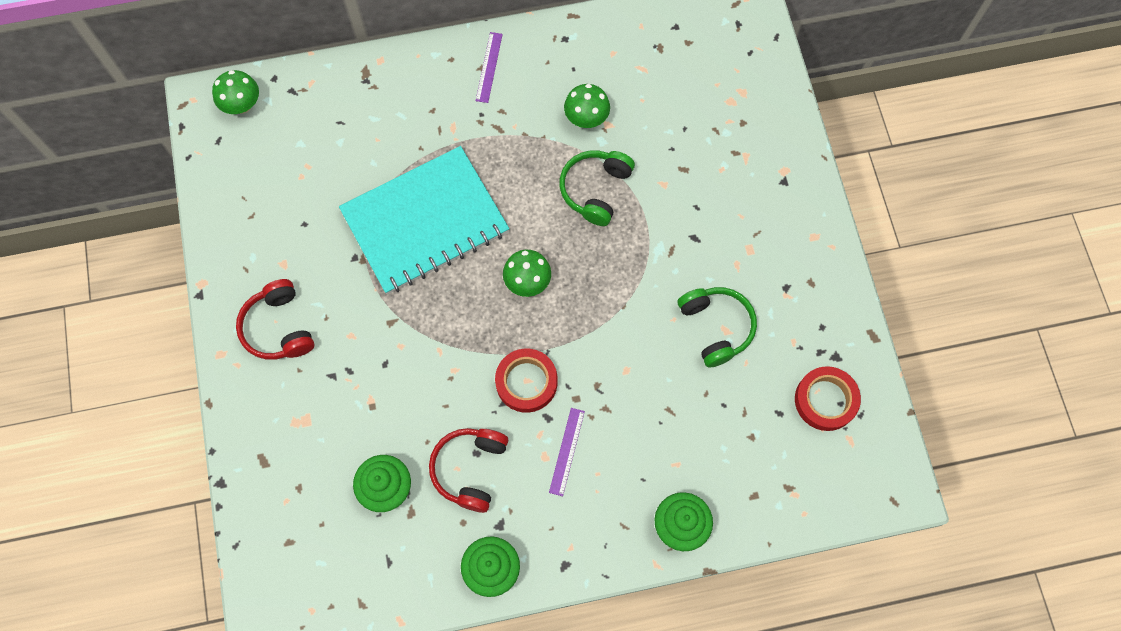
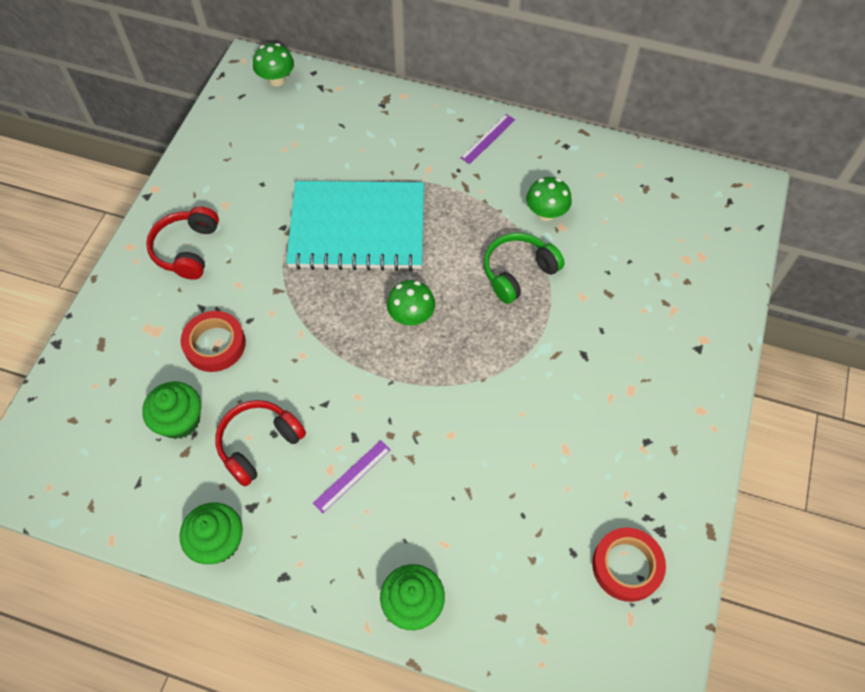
camera: 30 degrees right, 10 degrees down
(526, 382) = (356, 397): red tape -> red tape (215, 344)
(716, 327) = (557, 442): green headphones -> none

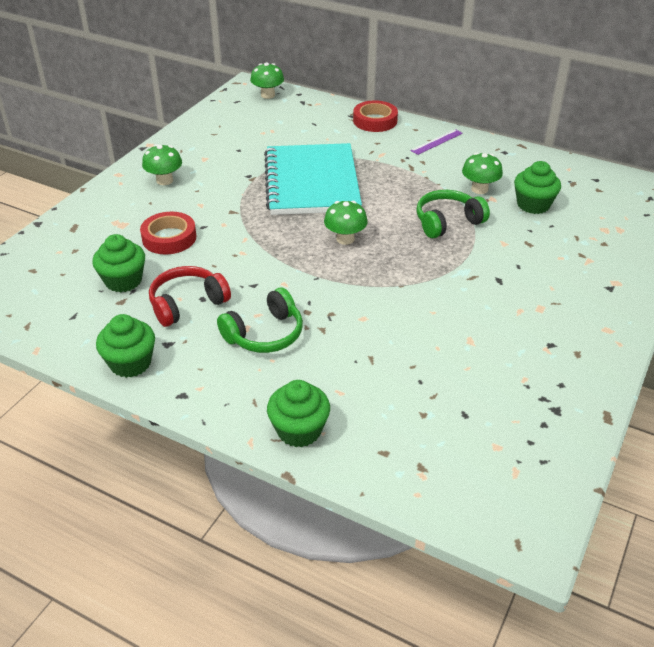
camera: 10 degrees right, 20 degrees down
(187, 249) = (164, 180): red headphones -> green mushroom
(352, 476) = (265, 334): purple ruler -> green headphones
(357, 228) = (311, 182): turquoise notebook -> turquoise notebook turned 75 degrees clockwise
(607, 230) = (533, 205): none -> green cupcake
(626, 566) = (517, 431): red tape -> red tape (375, 121)

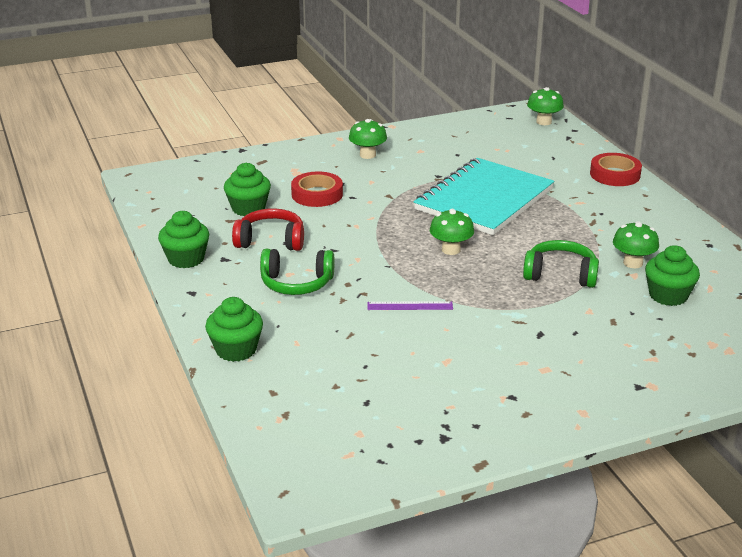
camera: 40 degrees right, 10 degrees down
(437, 142) = (650, 212): purple ruler -> purple ruler (410, 306)

